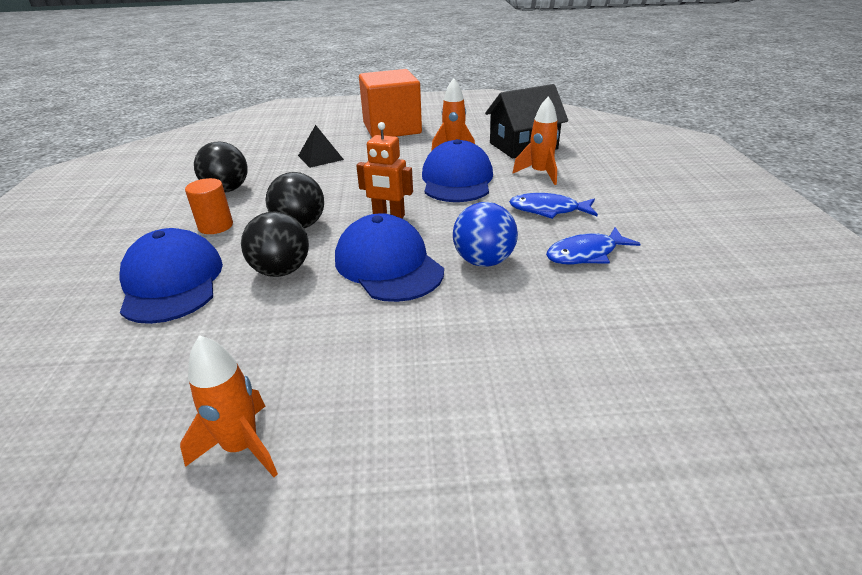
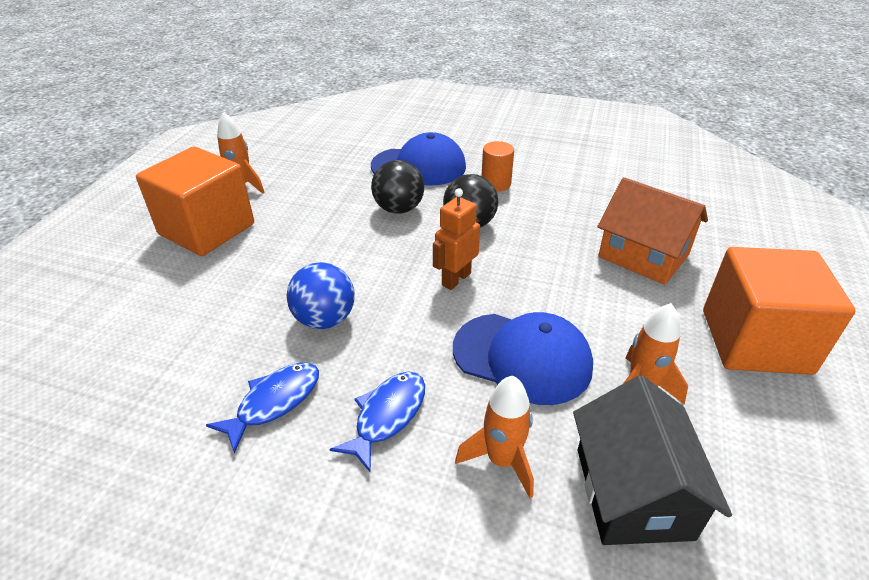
camera: 110 degrees right, 5 degrees up
(227, 190) = (571, 191): black ball -> none
(320, 157) = (643, 256): black pyramid -> orange house
(385, 423) = (207, 229): none -> orange cube
(388, 265) = (365, 261): blue cap -> none
(585, 254) = (274, 402): blue fish -> blue fish turned 45 degrees clockwise

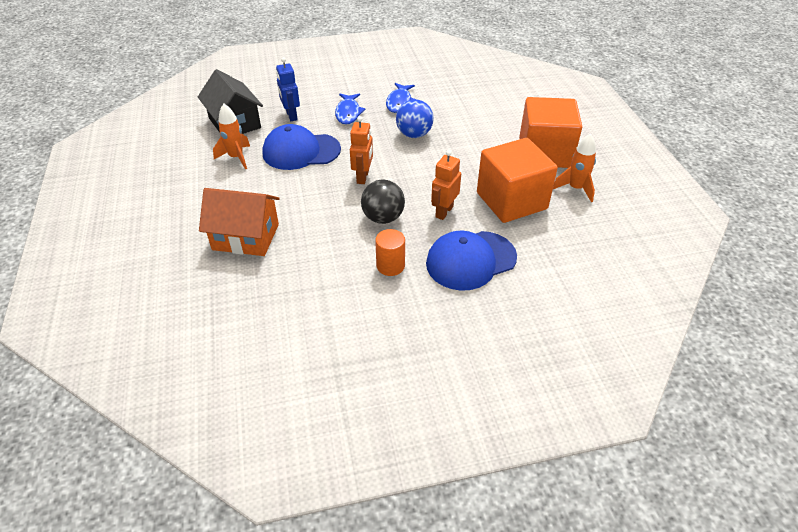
camera: 150 degrees right, 5 degrees up
(399, 209) = (444, 212): black ball -> orange robot
(502, 460) = (291, 116): orange rocket -> blue robot
(755, 341) = (171, 201): orange cube -> orange cube (511, 201)

